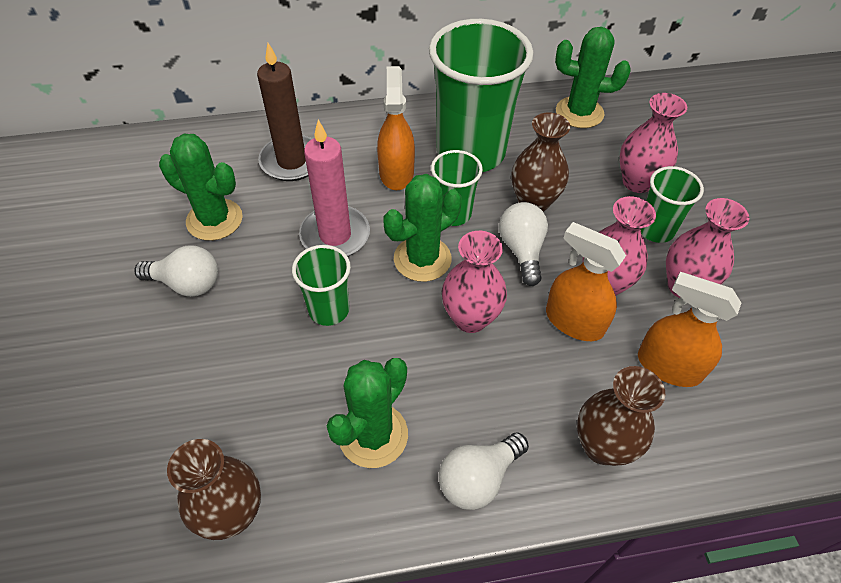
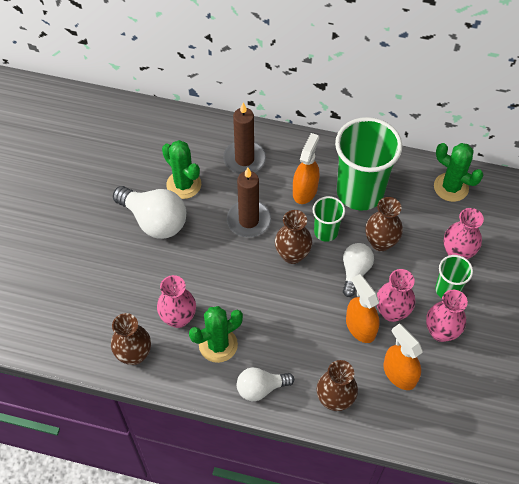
camera: 25 degrees right, 5 degrees up
(187, 284) = (154, 221): white light bulb -> white light bulb, size x1.63
(329, 309) = (225, 266): green cup -> none
(335, 235) = (248, 220): pink candle -> brown candle
(422, 259) = (292, 255): green cactus -> brown vase
(470, 318) = (301, 302): pink vase -> pink vase (178, 318)

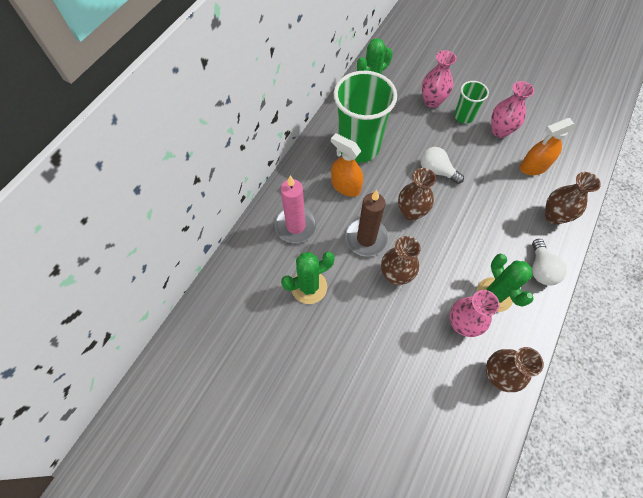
camera: 75 degrees left, 5 degrees up
(154, 221) = (345, 324): white light bulb -> none
(244, 159) = (295, 226): brown candle -> pink candle
(326, 232) = (392, 181): green cup -> none
(360, 327) = (489, 181): orange spray bottle -> none
(380, 242) = (412, 146): brown vase -> brown vase (395, 275)
(392, 312) = (478, 156): pink vase -> none

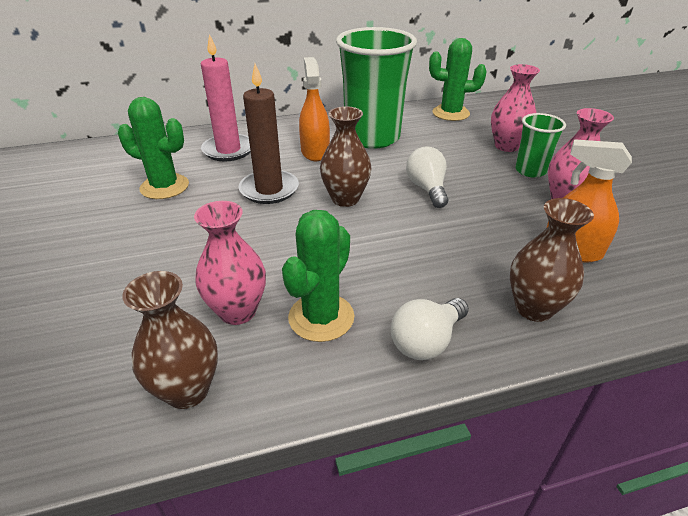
camera: 45 degrees right, 25 degrees down
(395, 275) = (246, 228): brown vase -> none

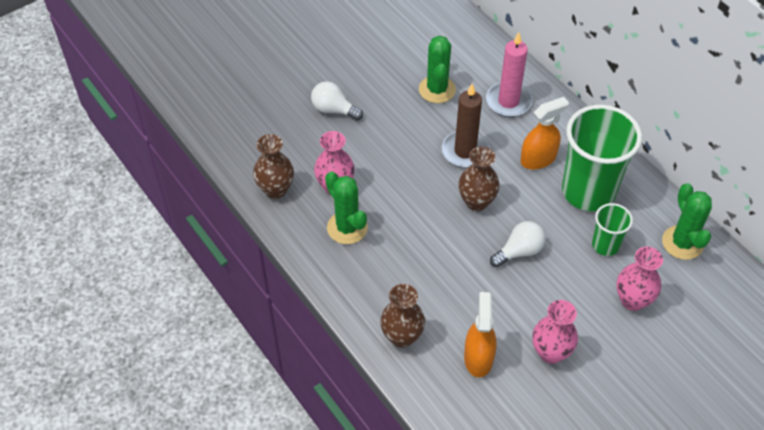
camera: 70 degrees right, 15 degrees up
(321, 317) = (347, 228): green cactus -> green cactus turned 45 degrees clockwise
(426, 341) = (349, 284): white light bulb -> white light bulb (334, 110)
(530, 171) = (592, 323): green cup -> green cup (605, 245)

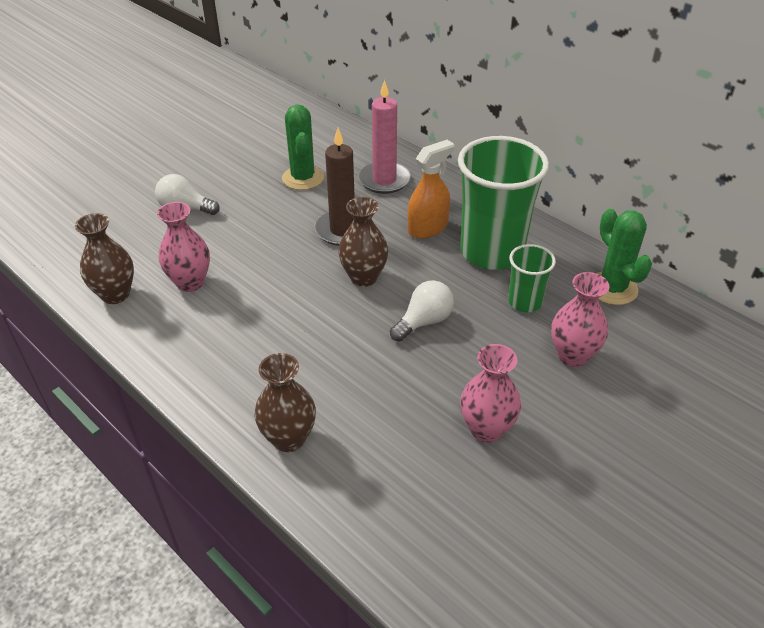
camera: 10 degrees left, 10 degrees down
(347, 228) = (207, 323): green cactus -> none
(478, 358) = (394, 449): orange spray bottle -> none

